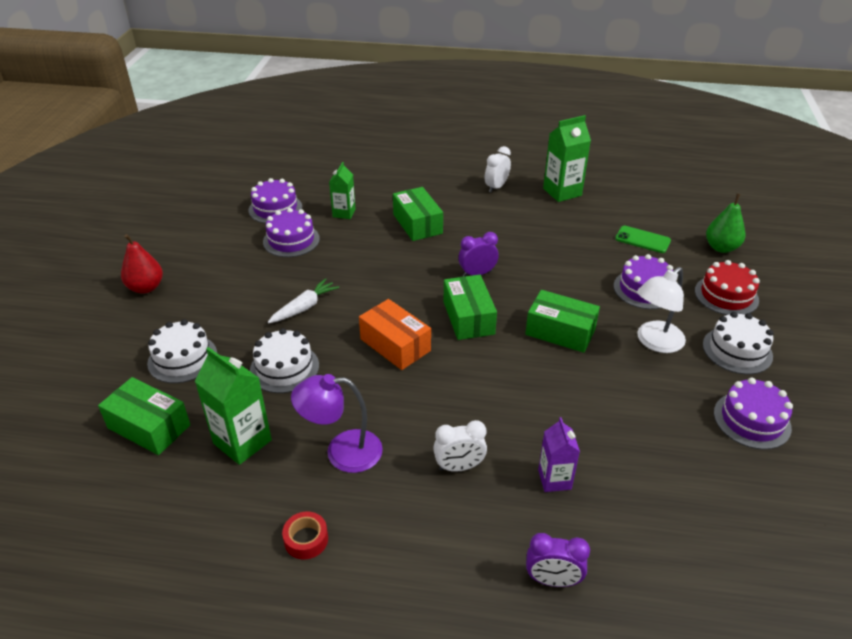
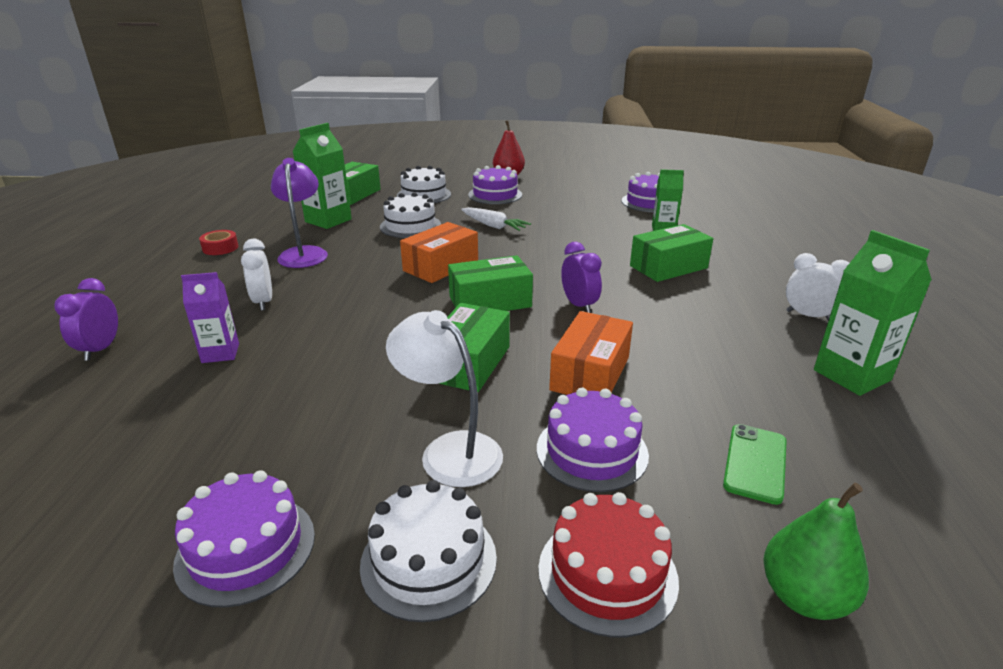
camera: 85 degrees right, 10 degrees down
(291, 240) = (598, 212): purple cake -> purple cake (495, 195)
(568, 280) = (590, 373): none -> orange box

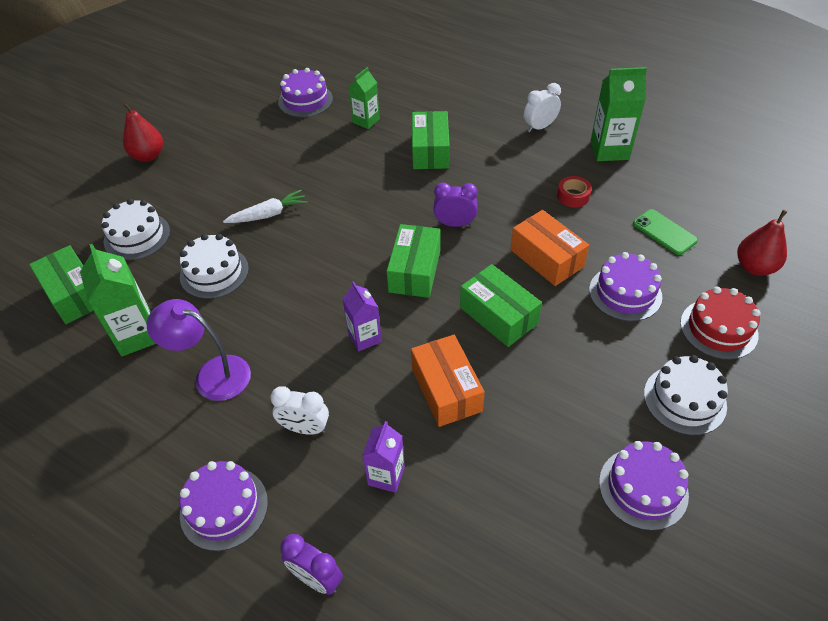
camera: 60 degrees left, 20 degrees up
(220, 248) = (132, 449): red tape -> red tape (573, 196)
(384, 300) = (364, 337): none -> purple carton
(440, 266) = (326, 279): orange box -> orange box (446, 390)
(449, 450) = (594, 360): white lamp -> none
(495, 195) = (191, 185): purple cake -> purple cake (224, 508)
(804, 597) = (754, 267): green pear -> red pear

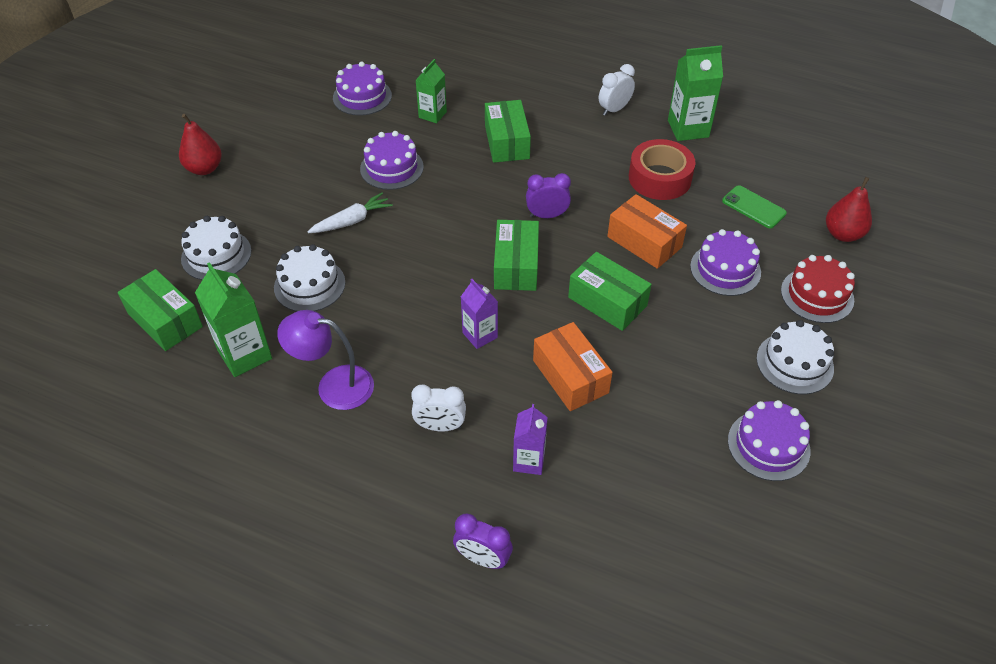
camera: 10 degrees left, 0 degrees up
(224, 508) = (378, 507): purple cake -> purple cake (391, 168)
(573, 196) = (659, 178): red tape -> red tape, size x1.92

